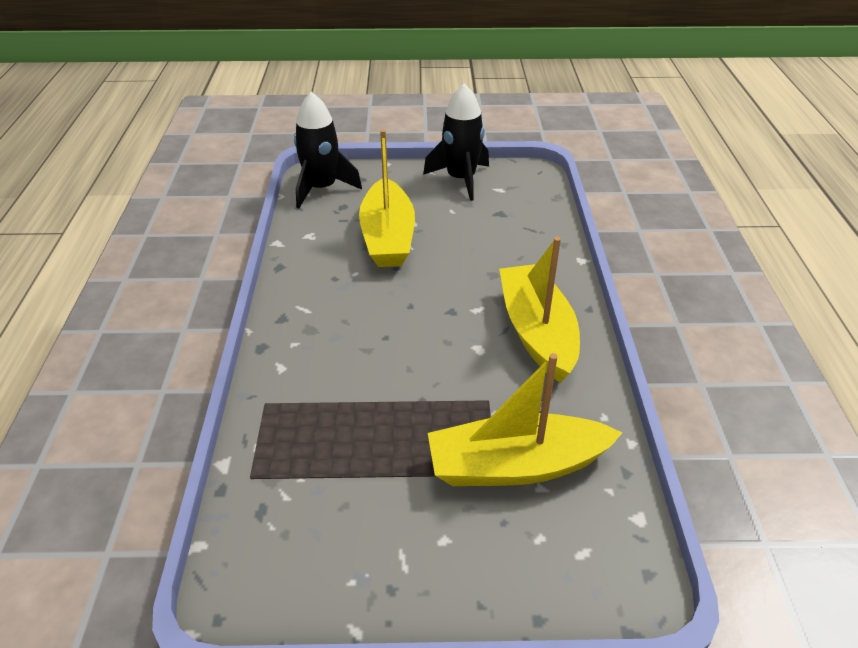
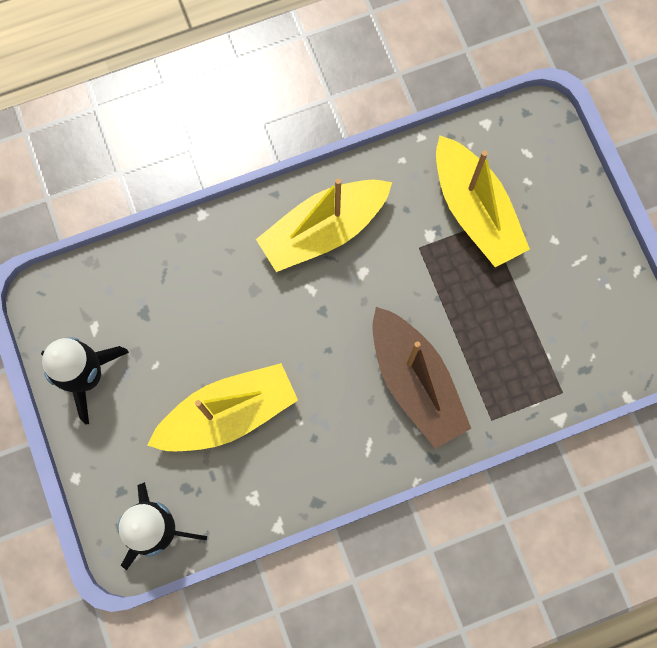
camera: 110 degrees left, 35 degrees up
(342, 355) = (415, 382): none -> brown boat

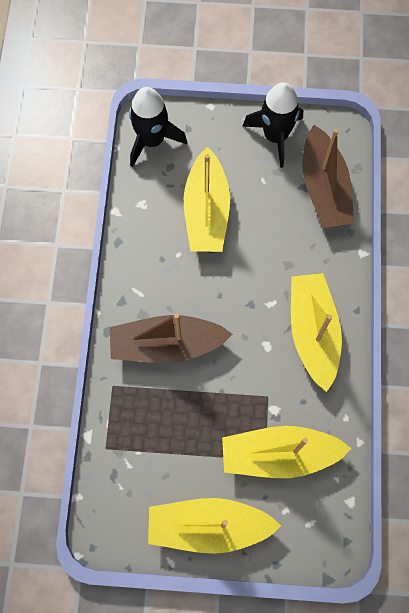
camera: 115 degrees right, 5 degrees down
(135, 289) = (324, 188): none -> brown boat
(583, 249) = (208, 526): none -> yellow boat

